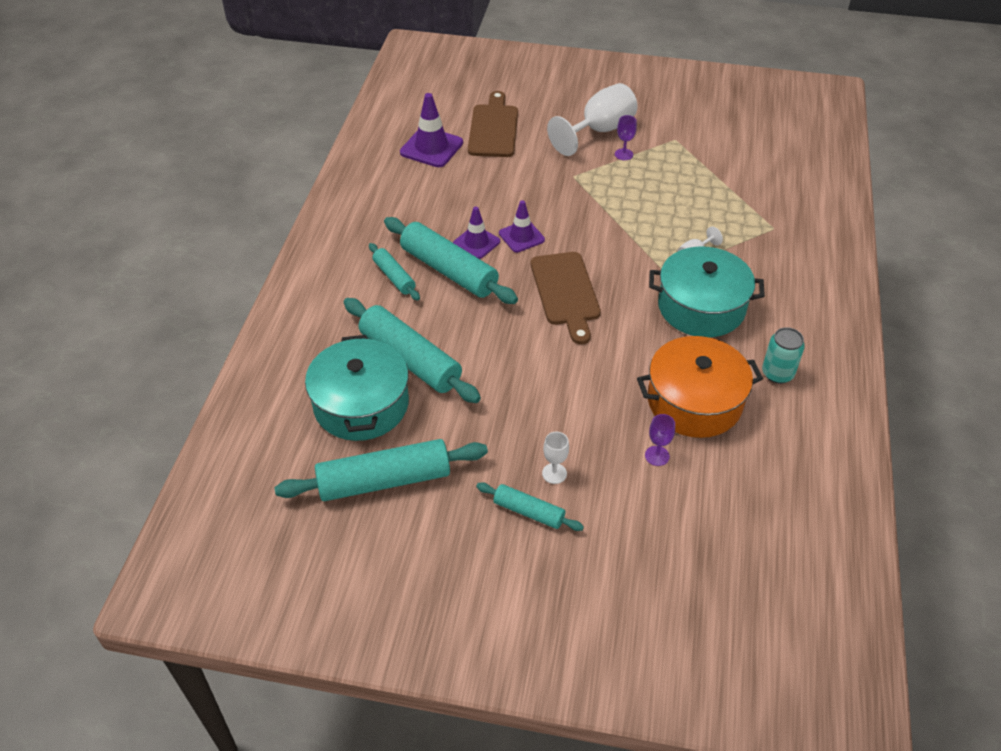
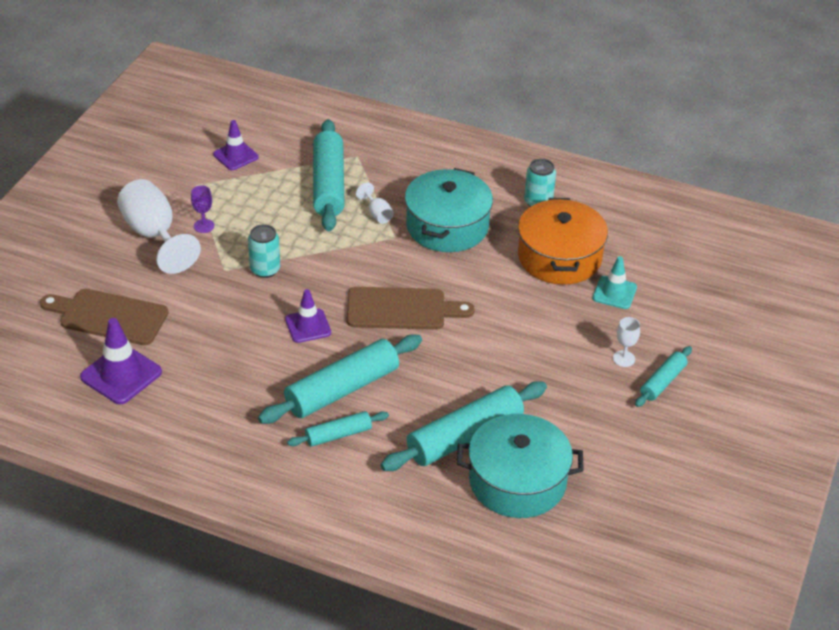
camera: 80 degrees left, 5 degrees down
(384, 480) = (615, 474): turquoise rolling pin -> turquoise rolling pin (328, 185)
(476, 243) = (305, 362): purple traffic cone -> purple traffic cone (235, 156)
(583, 199) = (265, 269): none -> turquoise can
(657, 456) = (614, 293): purple goblet -> turquoise traffic cone

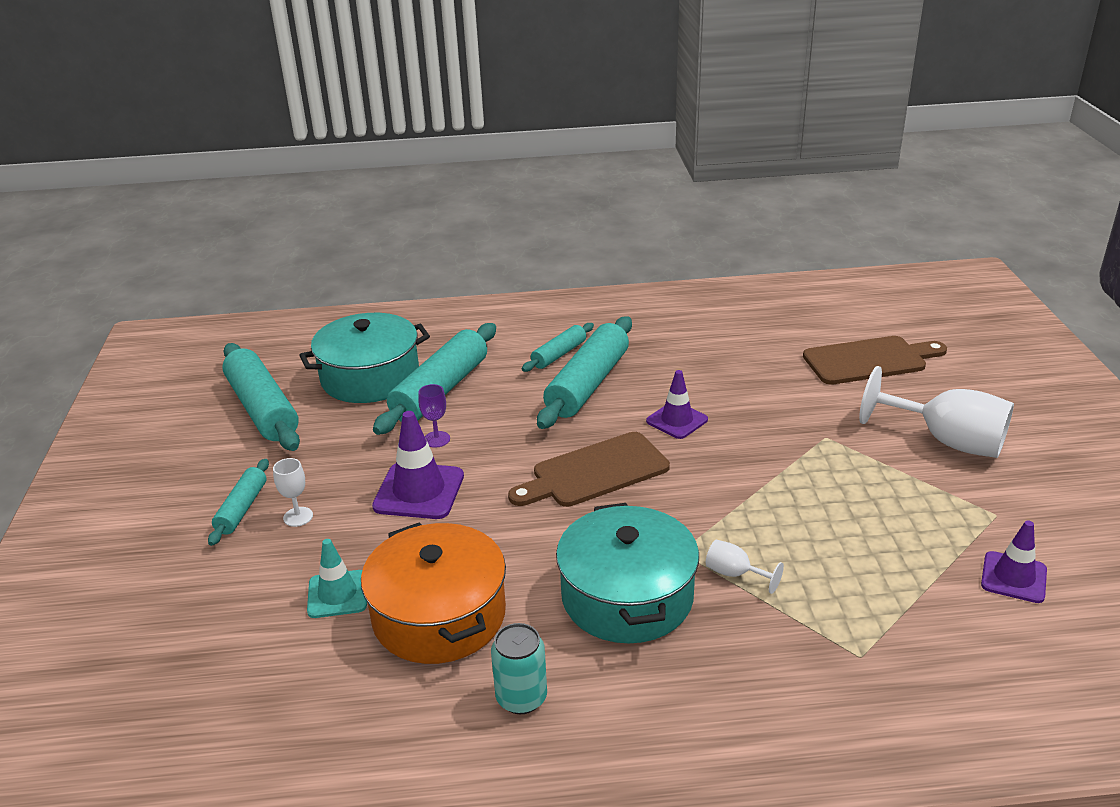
camera: 155 degrees right, 10 degrees down
(121, 374) = (793, 329): purple traffic cone -> purple traffic cone (419, 491)
(204, 226) = (912, 471): purple goblet -> purple goblet (436, 439)
(265, 269) = (785, 454): turquoise can -> none
(328, 185) = (843, 589): turquoise rolling pin -> turquoise rolling pin (263, 409)

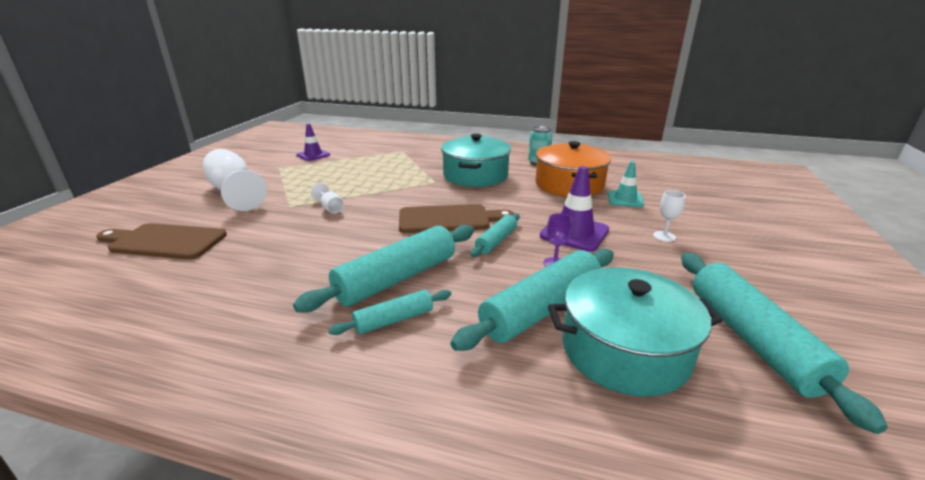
camera: 160 degrees left, 5 degrees down
(242, 509) = (713, 249): turquoise rolling pin -> turquoise rolling pin (496, 241)
(677, 420) = (362, 235): purple traffic cone -> none
(735, 574) = (420, 173): white goblet -> white goblet (330, 208)

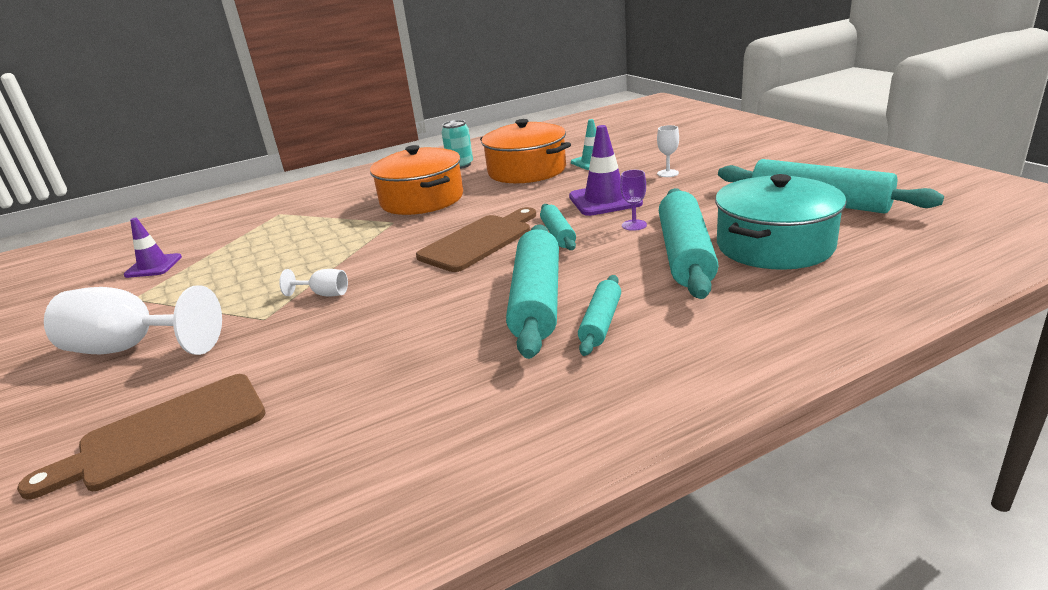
camera: 40 degrees left, 0 degrees up
(475, 175) = (422, 199): turquoise pot -> orange pot

